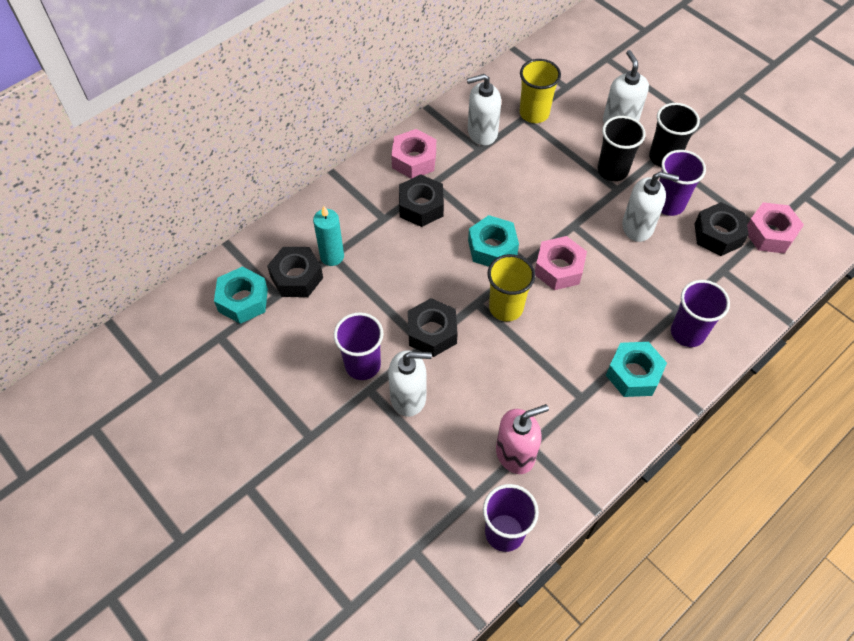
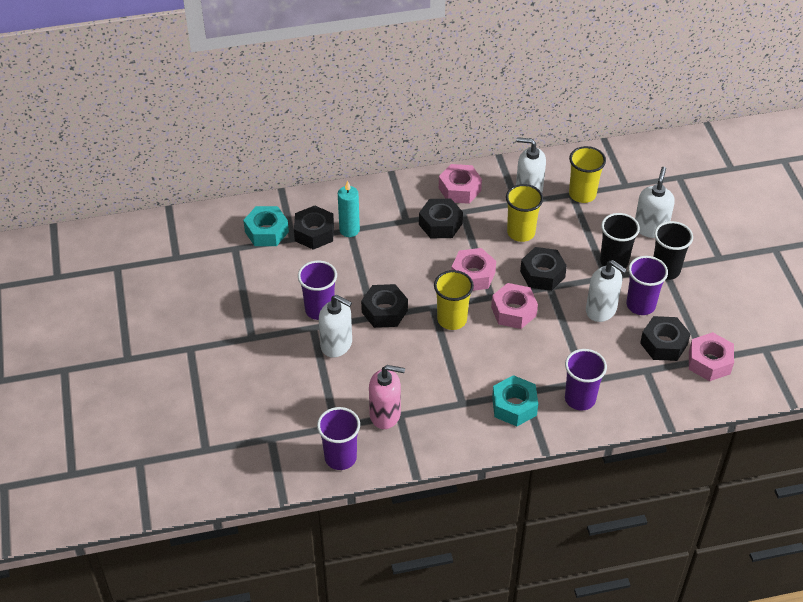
camera: 30 degrees right, 10 degrees down
(492, 248) = (473, 275): turquoise nut -> pink nut
(505, 179) = (521, 232): none -> yellow cup
(557, 215) = (542, 274): none -> black nut

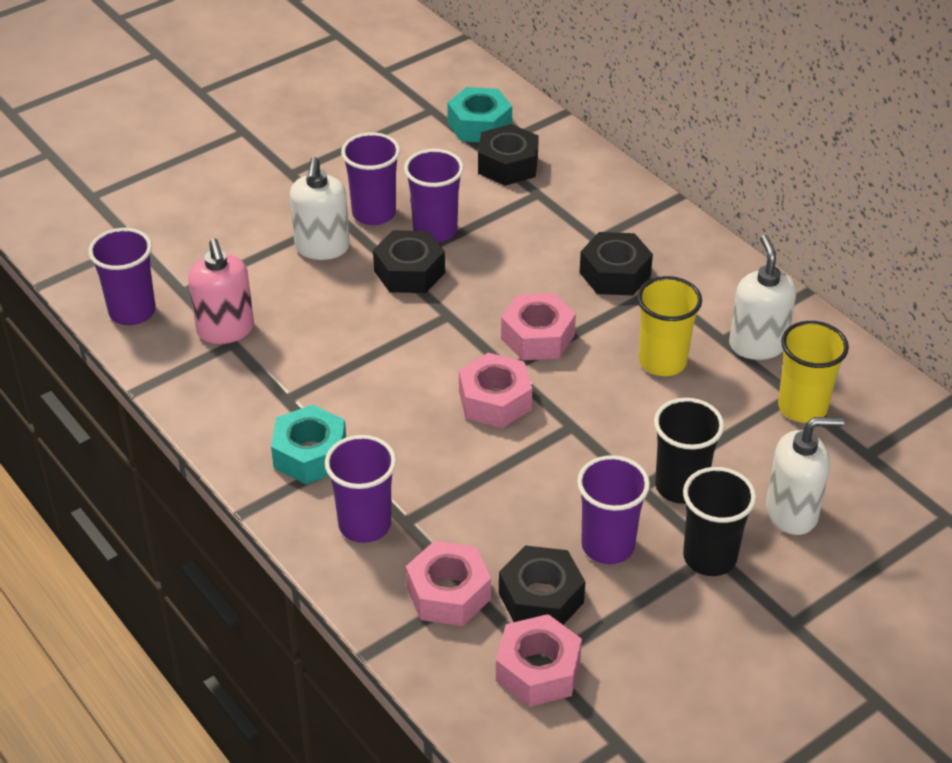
camera: 65 degrees right, 5 degrees down
(349, 230) = (537, 193): turquoise candle -> none
(354, 287) = (435, 230): none -> purple cup
(452, 319) = (436, 341): yellow cup -> none
(459, 189) = (701, 272): pink nut -> pink nut (448, 593)
(542, 274) = (592, 410): black nut -> none
(601, 310) = (564, 500): white soap dispenser -> none

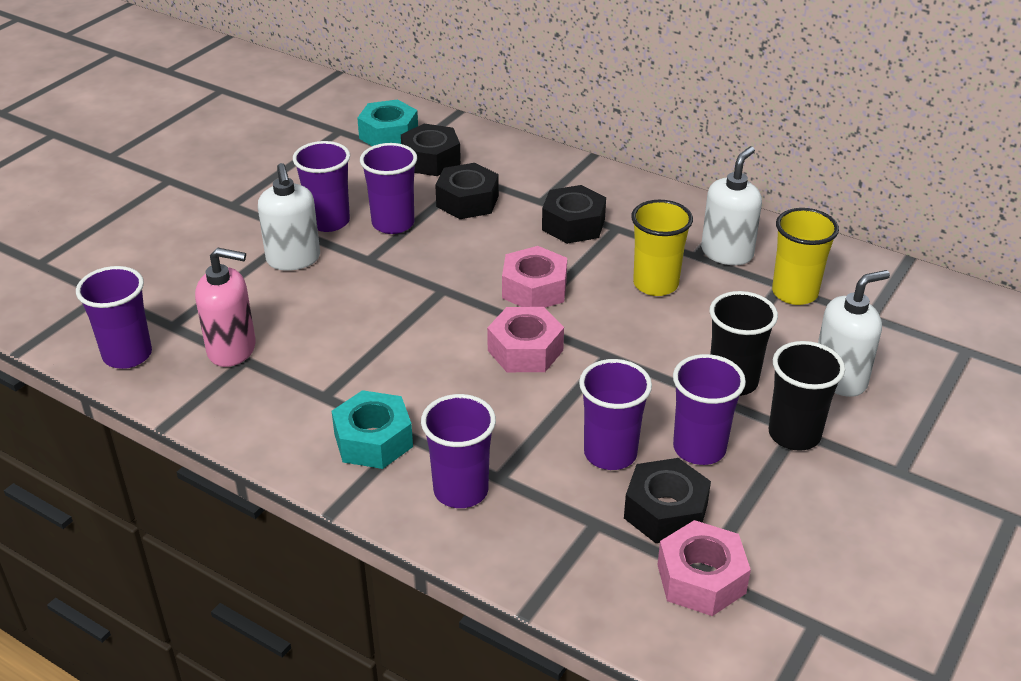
camera: 20 degrees left, 5 degrees down
(225, 330) = (232, 349): pink soap dispenser -> pink soap dispenser turned 45 degrees counterclockwise
(409, 272) = (387, 262): black nut -> black nut (467, 201)
(448, 593) = (576, 532): pink nut -> none
(520, 527) = (610, 453): none -> purple cup
(757, 345) = (727, 253): white soap dispenser -> white soap dispenser turned 60 degrees clockwise

